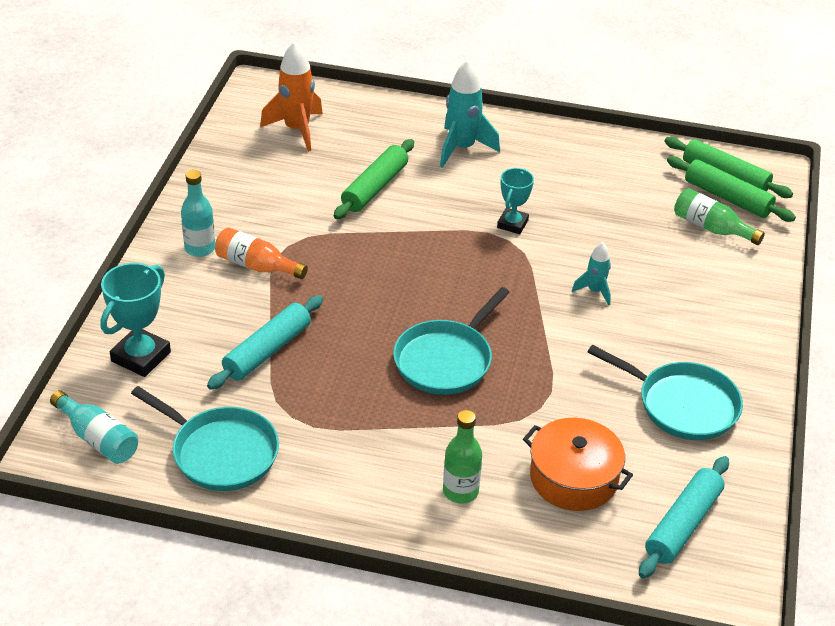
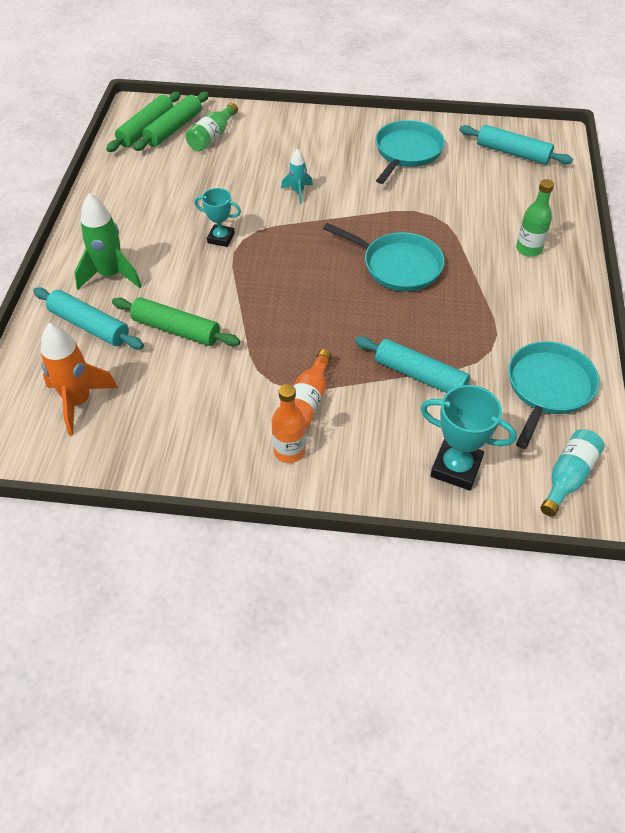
camera: 95 degrees left, 10 degrees up
(200, 248) = (289, 451): turquoise bottle -> orange bottle
(392, 135) = (89, 325): none -> turquoise rolling pin
(462, 148) = (111, 275): turquoise rocket -> green rocket
(573, 478) = (493, 198): orange pot -> none

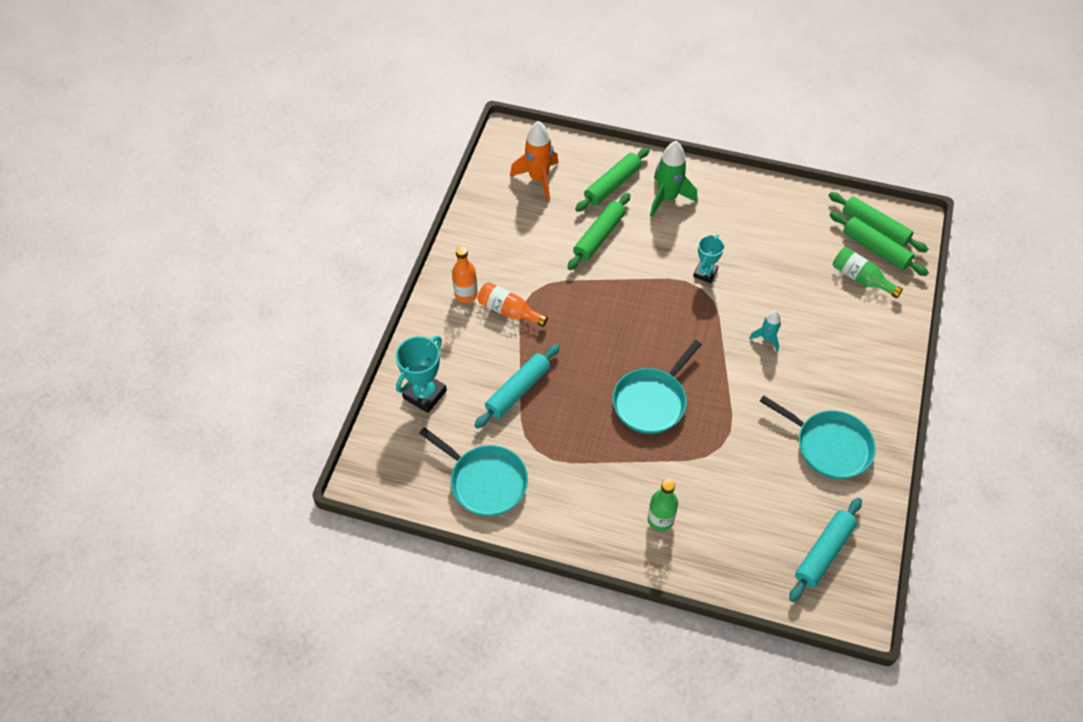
camera: 100 degrees right, 5 degrees up
(89, 325) = (612, 185): turquoise rolling pin -> green rolling pin
(568, 477) = (396, 467): turquoise bottle -> none

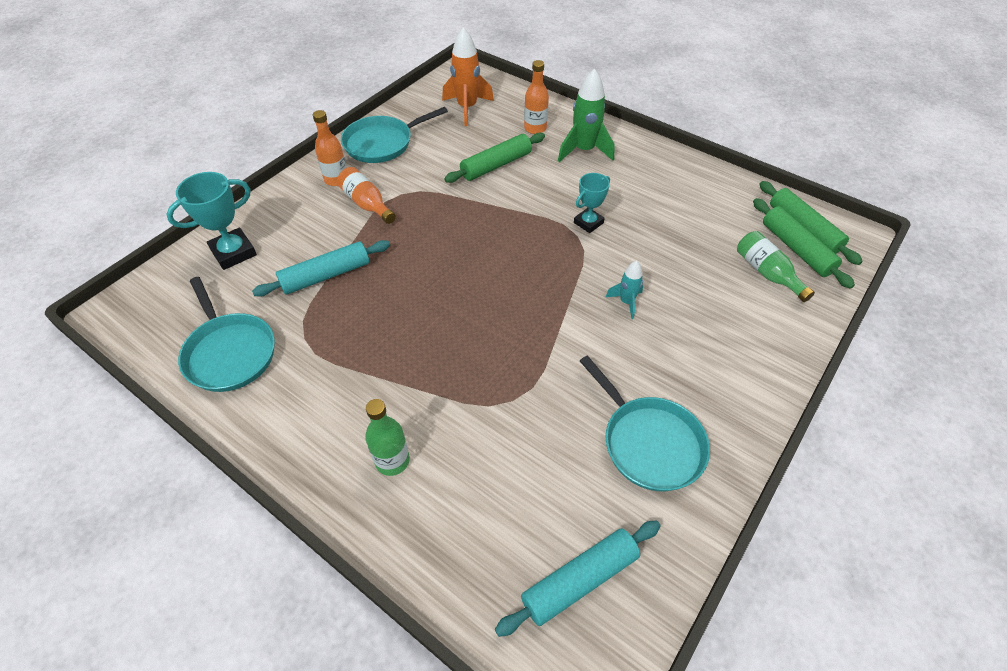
camera: 20 degrees right, 5 degrees down
(612, 185) = (535, 128): green rolling pin -> orange bottle
(651, 401) = (459, 328): turquoise pan -> turquoise pan (381, 143)

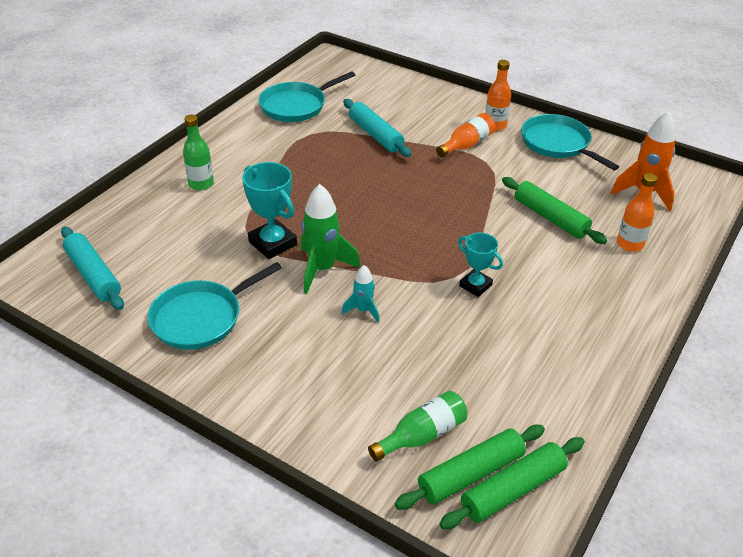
camera: 85 degrees right, 10 degrees down
(233, 252) = (394, 91): turquoise trophy -> turquoise trophy (272, 243)
(584, 151) = (602, 284): green rocket -> green rocket (322, 269)

